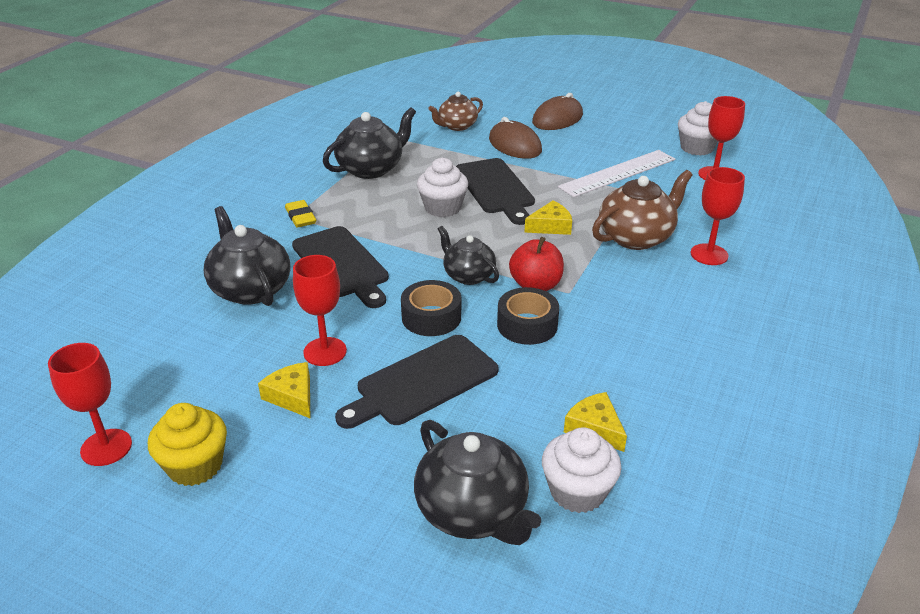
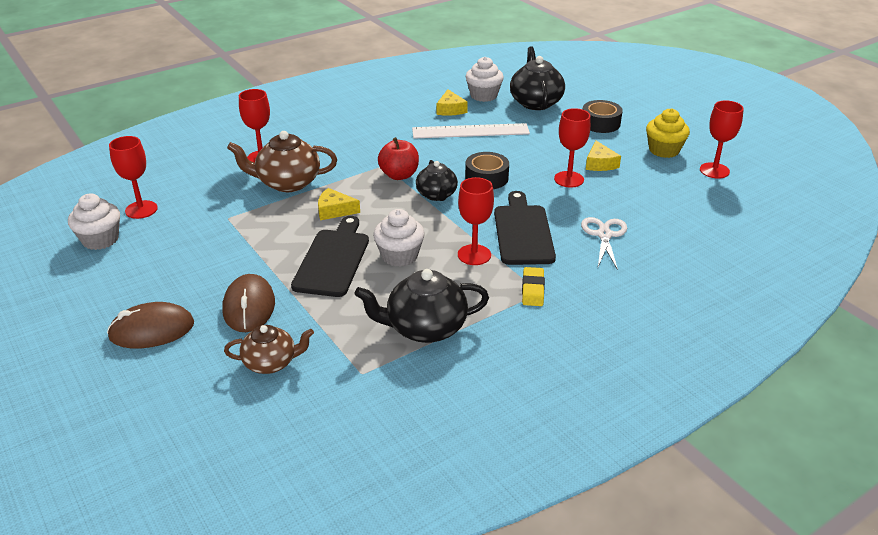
camera: 150 degrees left, 0 degrees up
(250, 289) = (604, 235): black teapot -> white scissors
(375, 229) = (474, 255): none -> red goblet
(422, 382) = (520, 149): black cutting board -> none
(527, 325) = (432, 156): black tape -> black tape (600, 123)
(617, 173) = (210, 238): white ruler -> white ruler (470, 131)

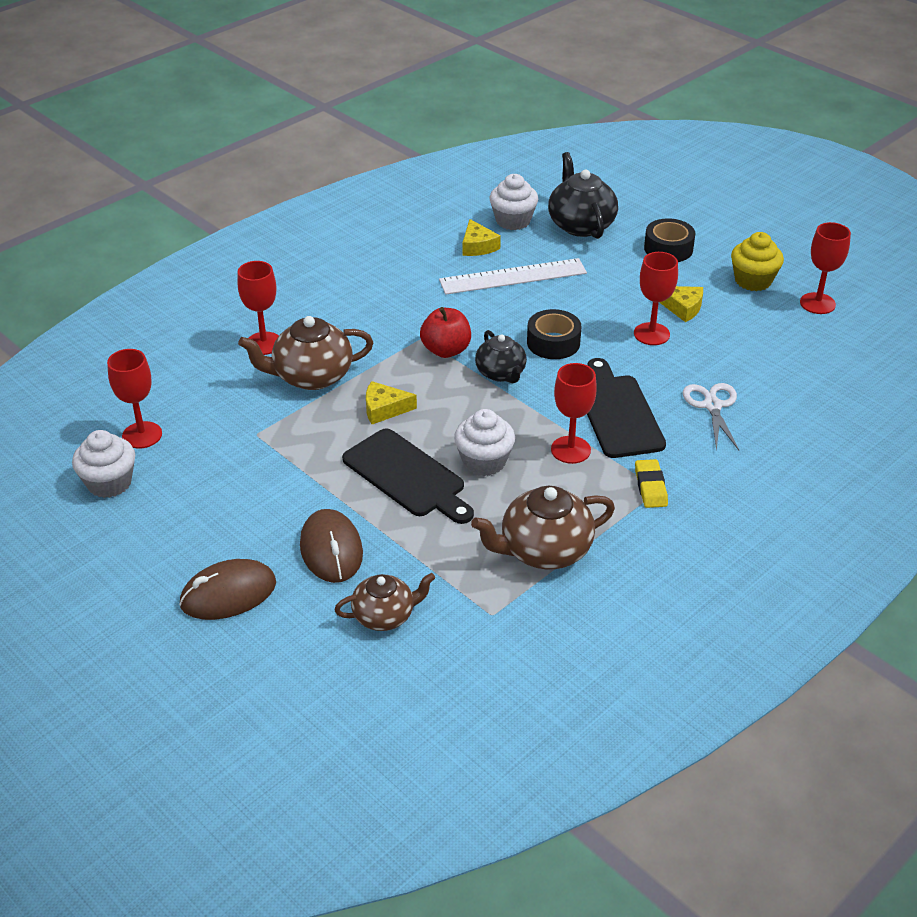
camera: 10 degrees left, 5 degrees up
(333, 260) = (407, 476): black cutting board -> black cutting board turned 135 degrees clockwise
(425, 328) = (544, 550): black teapot -> brown teapot
(600, 163) = (682, 308): yellow cheese -> yellow cheese turned 45 degrees counterclockwise

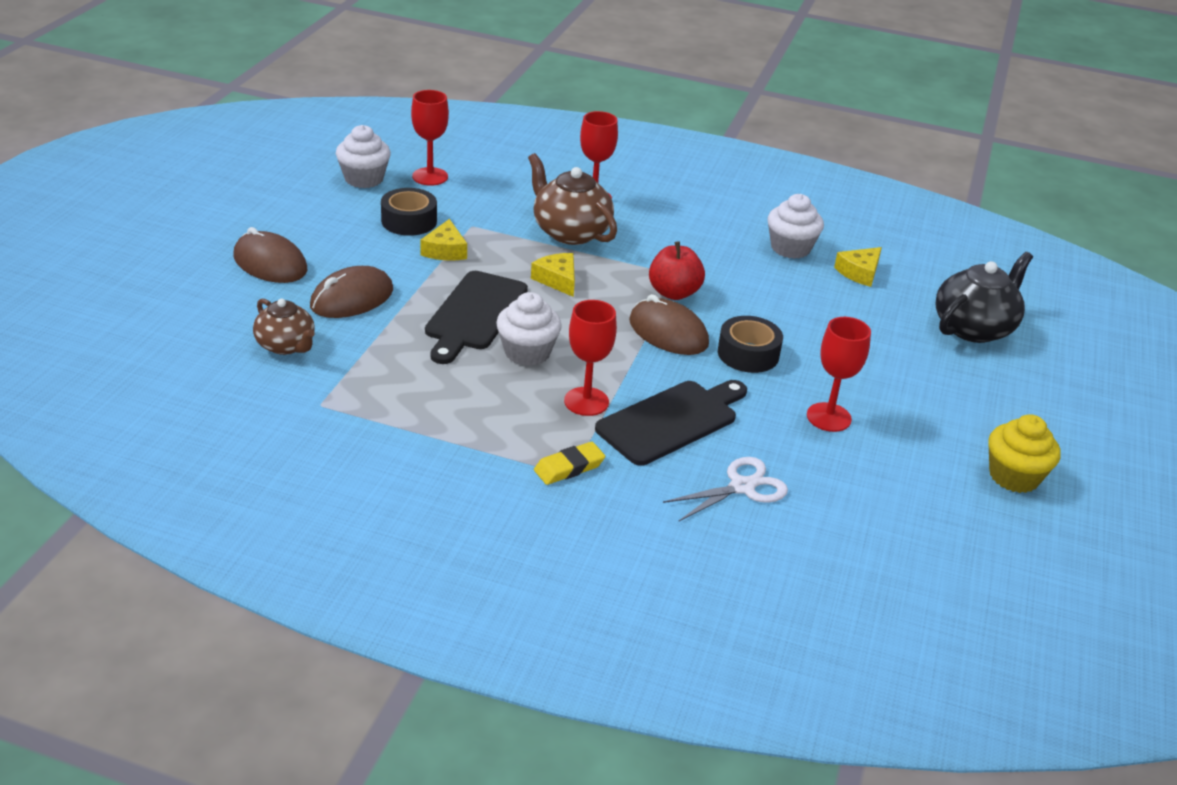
camera: 60 degrees right, 5 degrees down
(501, 373) = (668, 332): black teapot -> brown mouse
(513, 221) = (928, 283): white cupcake -> white cupcake (790, 248)
(513, 277) = (832, 305): white ruler -> none
(544, 550) = (425, 416): brown teapot -> none
(668, 249) = (1002, 398): black tape -> black tape (409, 221)
(682, 308) = (900, 430): yellow cheese -> yellow cheese (445, 250)
(817, 303) = (1026, 540): red goblet -> none

